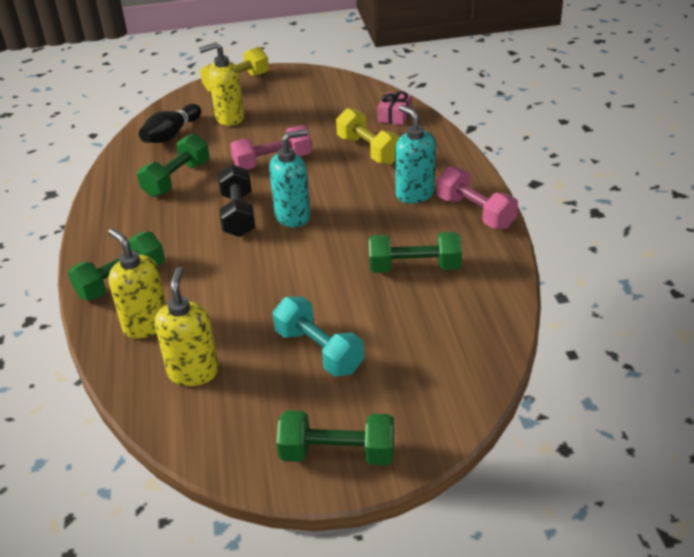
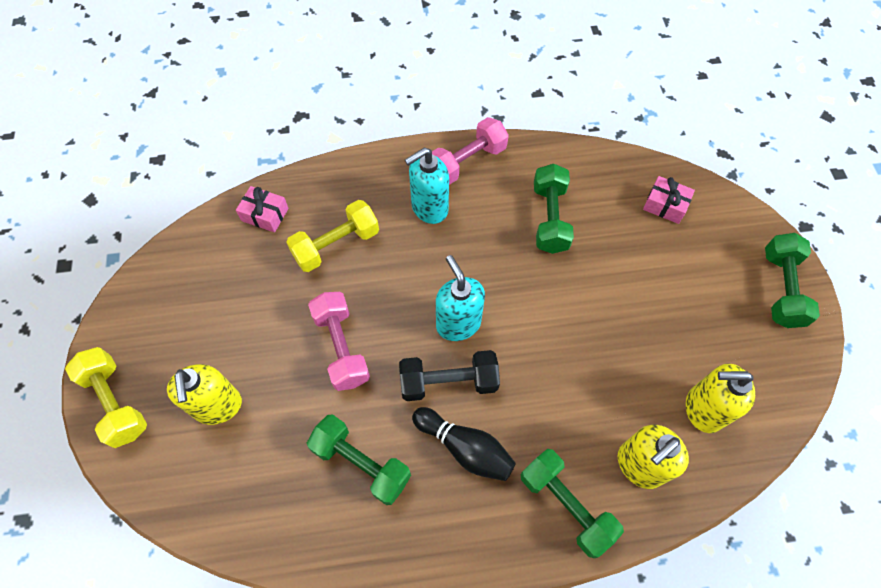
camera: 90 degrees left, 25 degrees up
(171, 135) = (244, 484): black bowling pin -> black bowling pin (465, 448)
(318, 351) = (666, 300): turquoise dumbbell -> none
(446, 355) = (665, 205): none -> pink gift

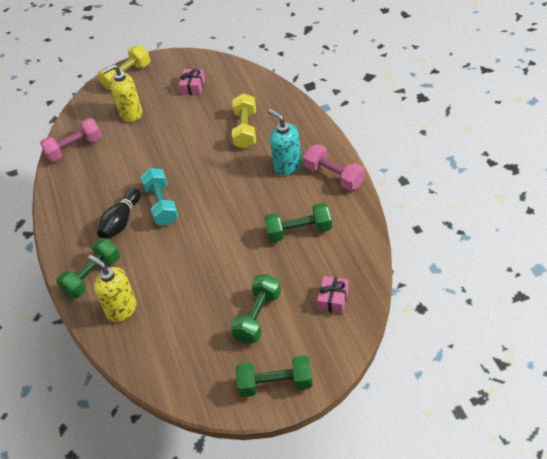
camera: 85 degrees right, 15 degrees down
(265, 214) = (259, 92): pink gift -> pink gift (193, 87)
(336, 245) = (245, 130): yellow dumbbell -> yellow dumbbell turned 45 degrees clockwise
(341, 347) = (175, 152): pink dumbbell -> pink dumbbell (74, 148)
(361, 463) = (106, 179): green dumbbell -> green dumbbell (258, 317)
(448, 382) = (162, 205): black dumbbell -> turquoise dumbbell
(458, 323) = (203, 200): turquoise soap dispenser -> none
(703, 409) = (165, 341): yellow soap dispenser -> none

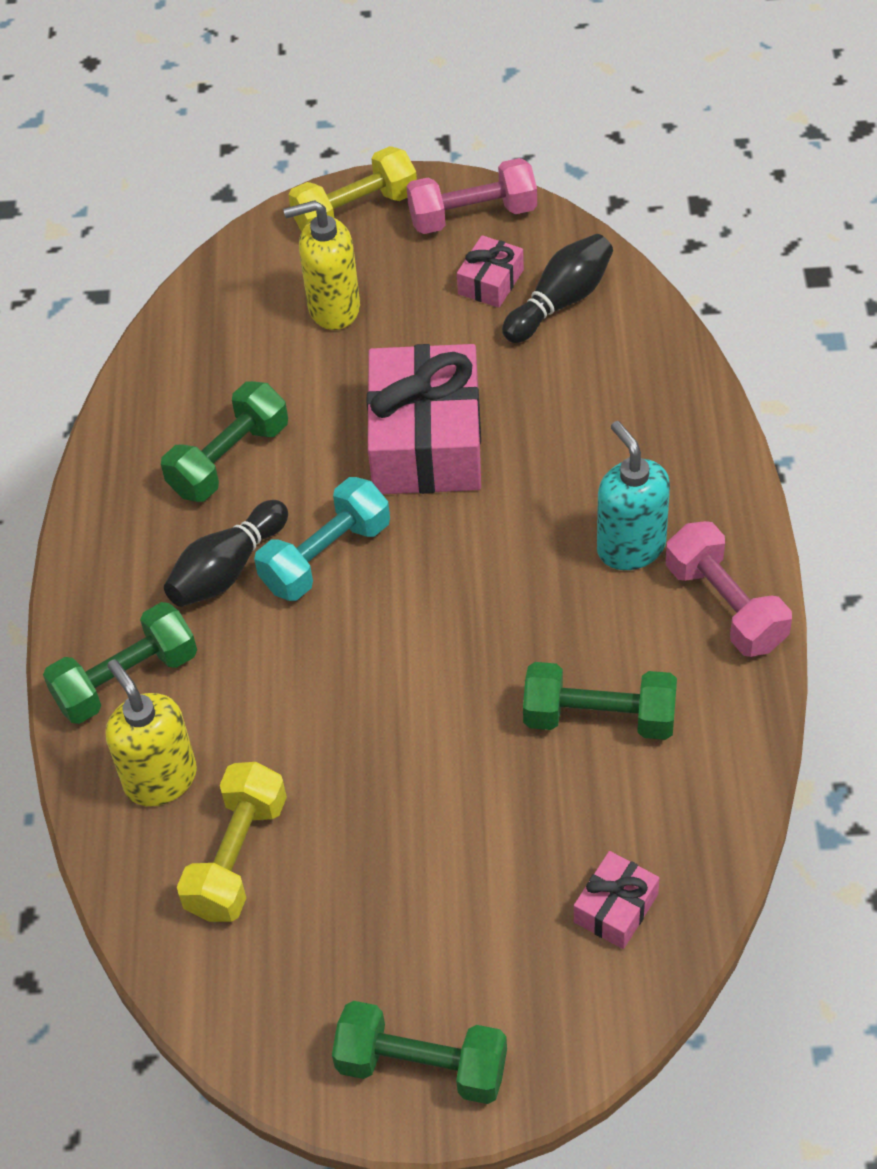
camera: 15 degrees right, 5 degrees up
(74, 148) = (187, 358): pink dumbbell -> pink dumbbell (473, 215)
(162, 205) = (326, 556): turquoise dumbbell -> turquoise dumbbell turned 45 degrees clockwise
(188, 151) = (426, 441): none -> pink gift
(224, 86) = (560, 302): none -> black bowling pin
(245, 130) = (569, 427): yellow dumbbell -> yellow dumbbell (237, 857)
(258, 317) = (439, 894): green dumbbell -> green dumbbell (229, 459)

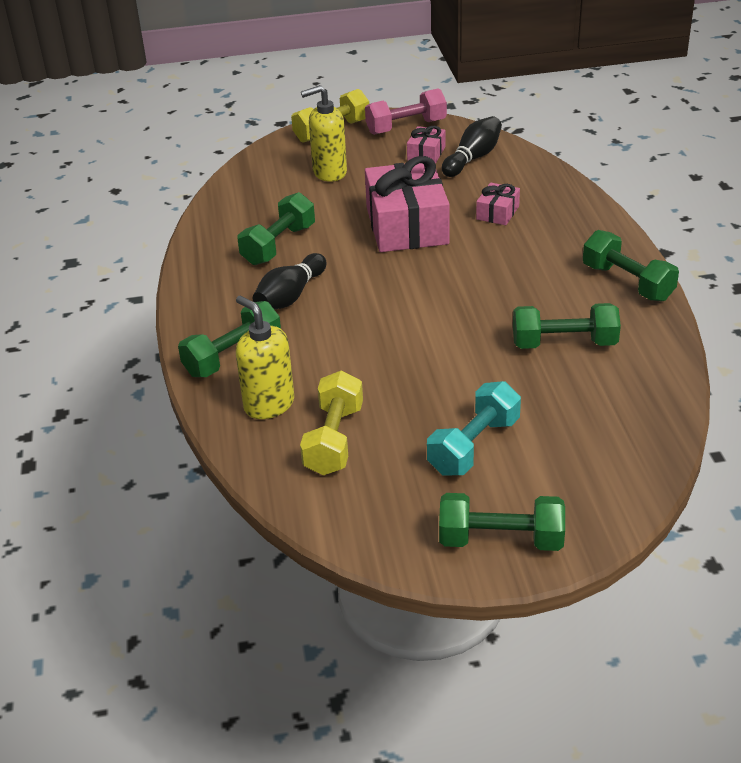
camera: 10 degrees left, 15 degrees down
(326, 556) = (355, 284): turquoise dumbbell -> turquoise dumbbell (474, 446)
(616, 908) = (610, 438): pink gift -> pink gift (497, 213)
(630, 547) = (556, 261): turquoise soap dispenser -> none
(725, 606) = (627, 282): pink dumbbell -> green dumbbell

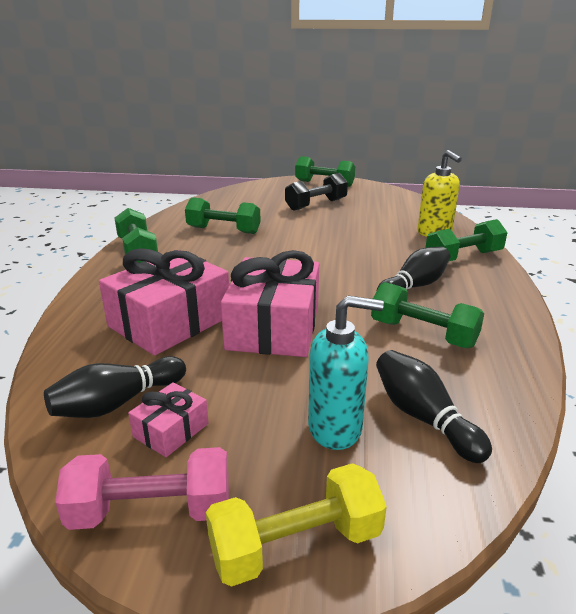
camera: 165 degrees left, 10 degrees down
(276, 188) = (423, 417): none -> black bowling pin
(278, 245) = (423, 333): green dumbbell -> green dumbbell turned 75 degrees clockwise
(329, 173) = (335, 428): yellow soap dispenser -> turquoise soap dispenser
(334, 440) = (394, 216): yellow dumbbell -> none
(474, 446) = (316, 205): turquoise dumbbell -> black dumbbell
(497, 213) = (170, 321): pink gift -> pink gift, size x2.17

